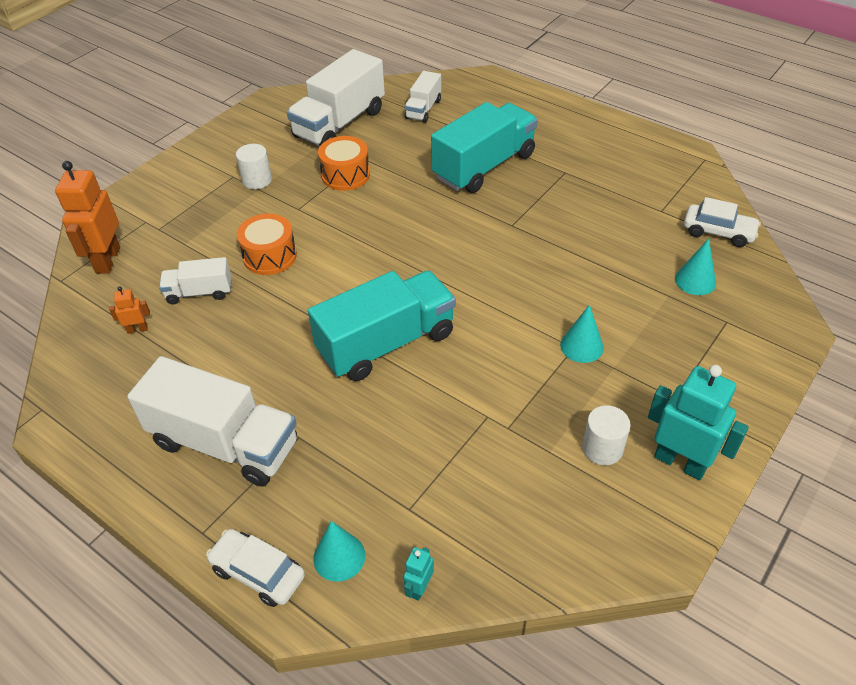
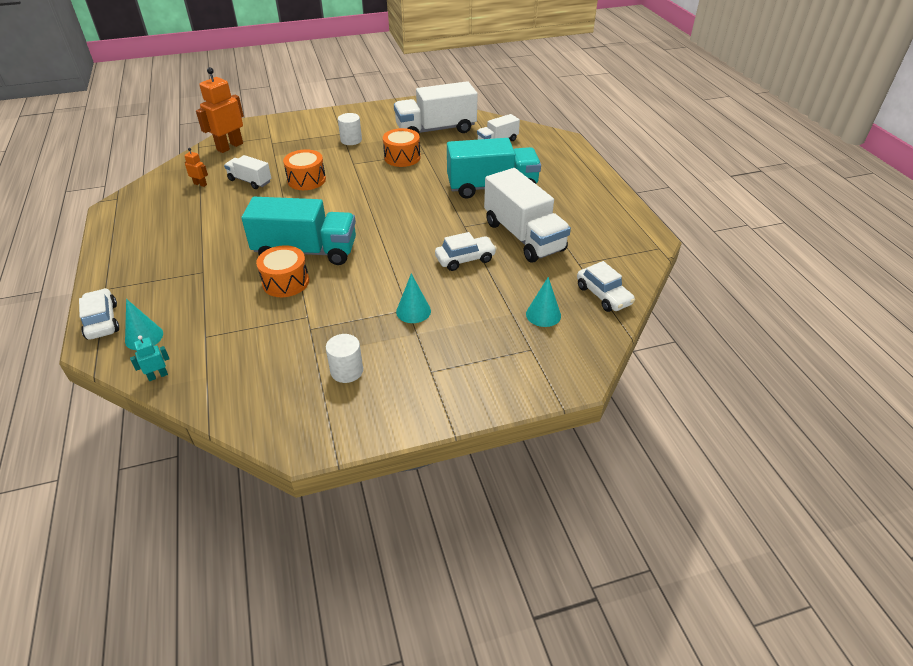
camera: 35 degrees right, 5 degrees down
(225, 443) = (167, 255): white truck -> white truck (523, 236)
(412, 392) = (285, 282): none -> orange drum
(558, 261) = (465, 259): none -> white car
(680, 462) = (382, 407): turquoise robot -> none

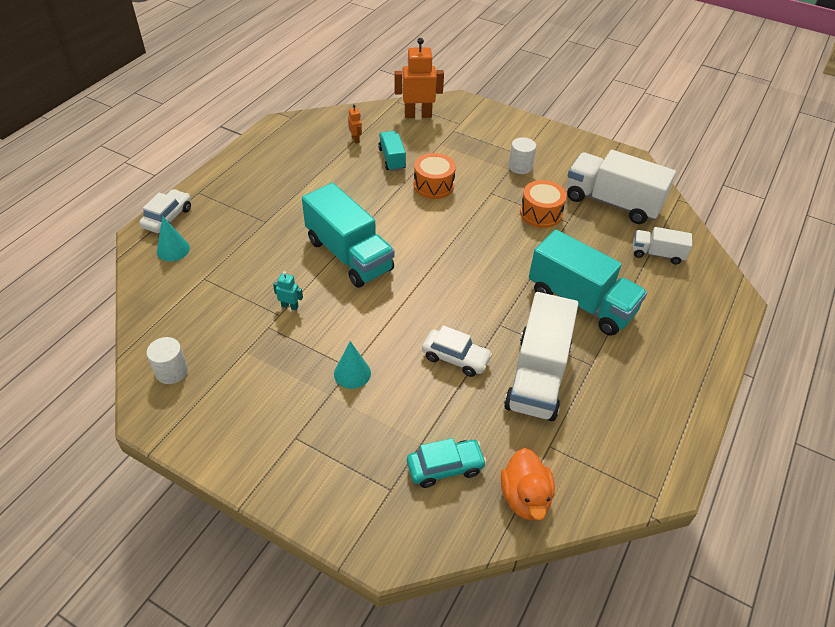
camera: 45 degrees right, 5 degrees up
(158, 376) = (145, 287): turquoise robot -> turquoise robot (290, 306)
(250, 181) = (392, 159): white truck -> turquoise truck
(285, 282) = (302, 272): orange drum -> none
(347, 371) = (245, 384): white cylinder -> white cylinder (171, 371)
(543, 314) = (445, 467): turquoise cone -> turquoise car
(603, 295) = (525, 497): white car -> orange duck

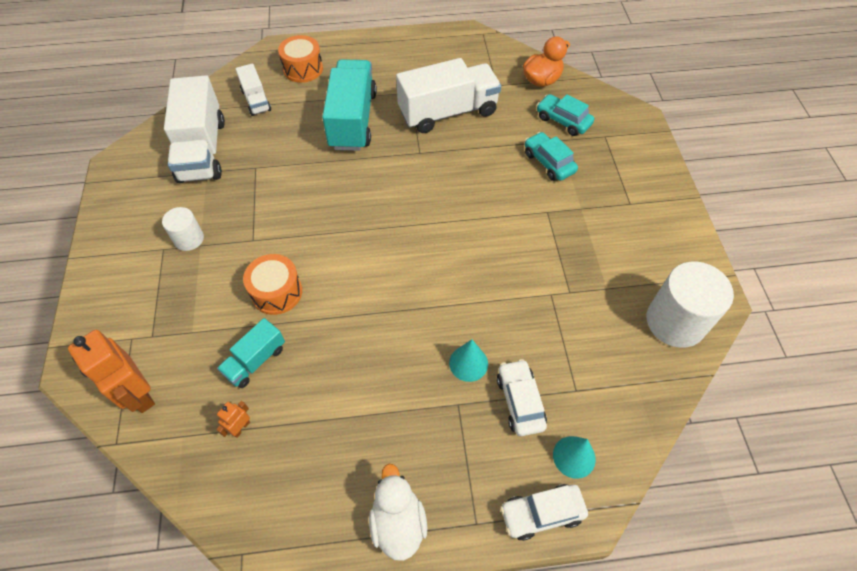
camera: 125 degrees left, 10 degrees up
(171, 371) = (675, 321): white cylinder -> white cylinder, size x1.83
(237, 167) = (398, 522): none -> white duck
(290, 306) = (535, 293): turquoise robot -> none
(349, 255) = (437, 294): turquoise truck -> none
(352, 373) = (550, 207): turquoise cone -> turquoise cone (468, 363)
(402, 411) = (549, 162): none -> turquoise car
(455, 358) = (476, 159): white car -> white car (520, 401)
(541, 213) = (258, 189): orange drum -> orange drum (303, 69)

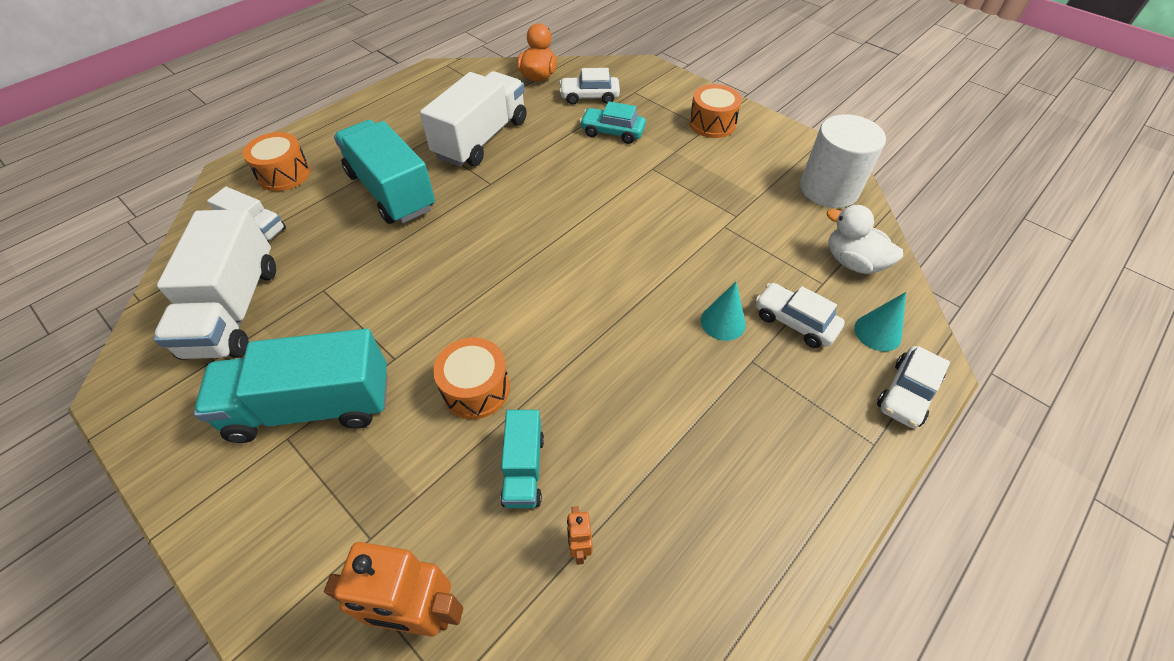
camera: 40 degrees left, 5 degrees down
(189, 239) = (312, 406): white cylinder -> turquoise truck
(202, 150) = (234, 310): white truck -> white truck turned 45 degrees clockwise
(398, 522) = (818, 499): white duck -> white duck (853, 262)
(563, 121) = (589, 97): turquoise car -> white car
(639, 202) = (712, 123): none -> orange drum

